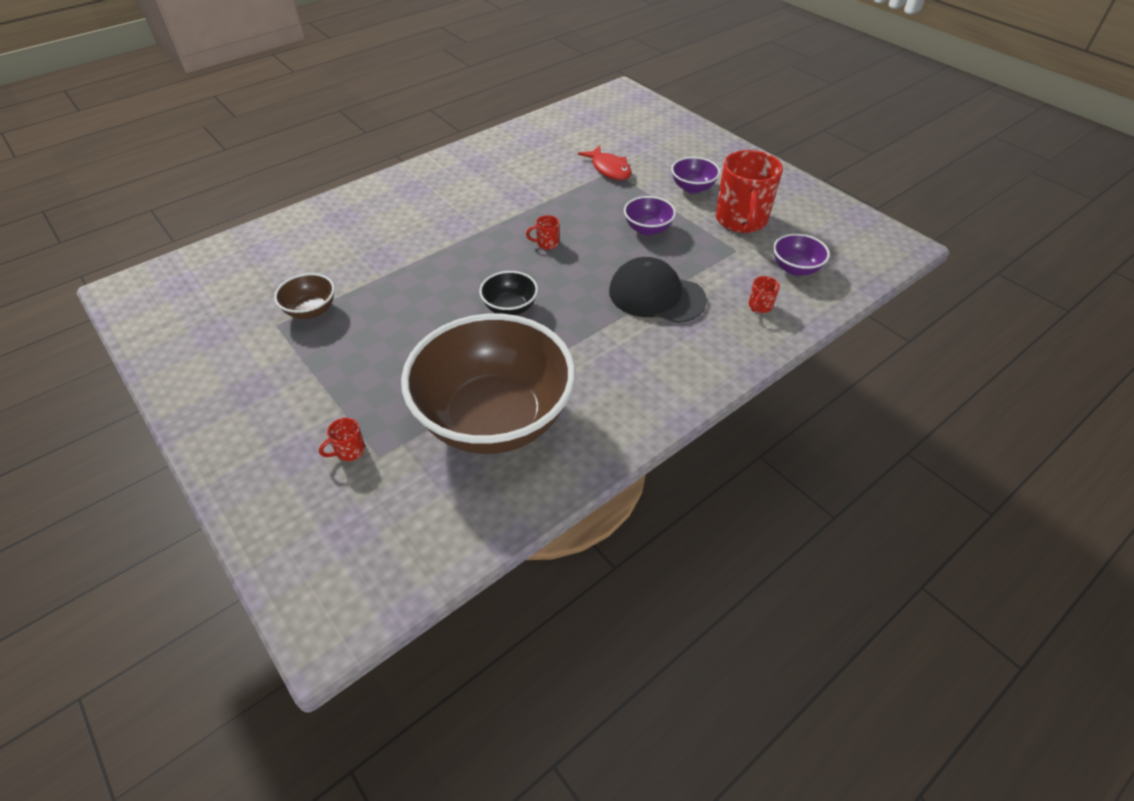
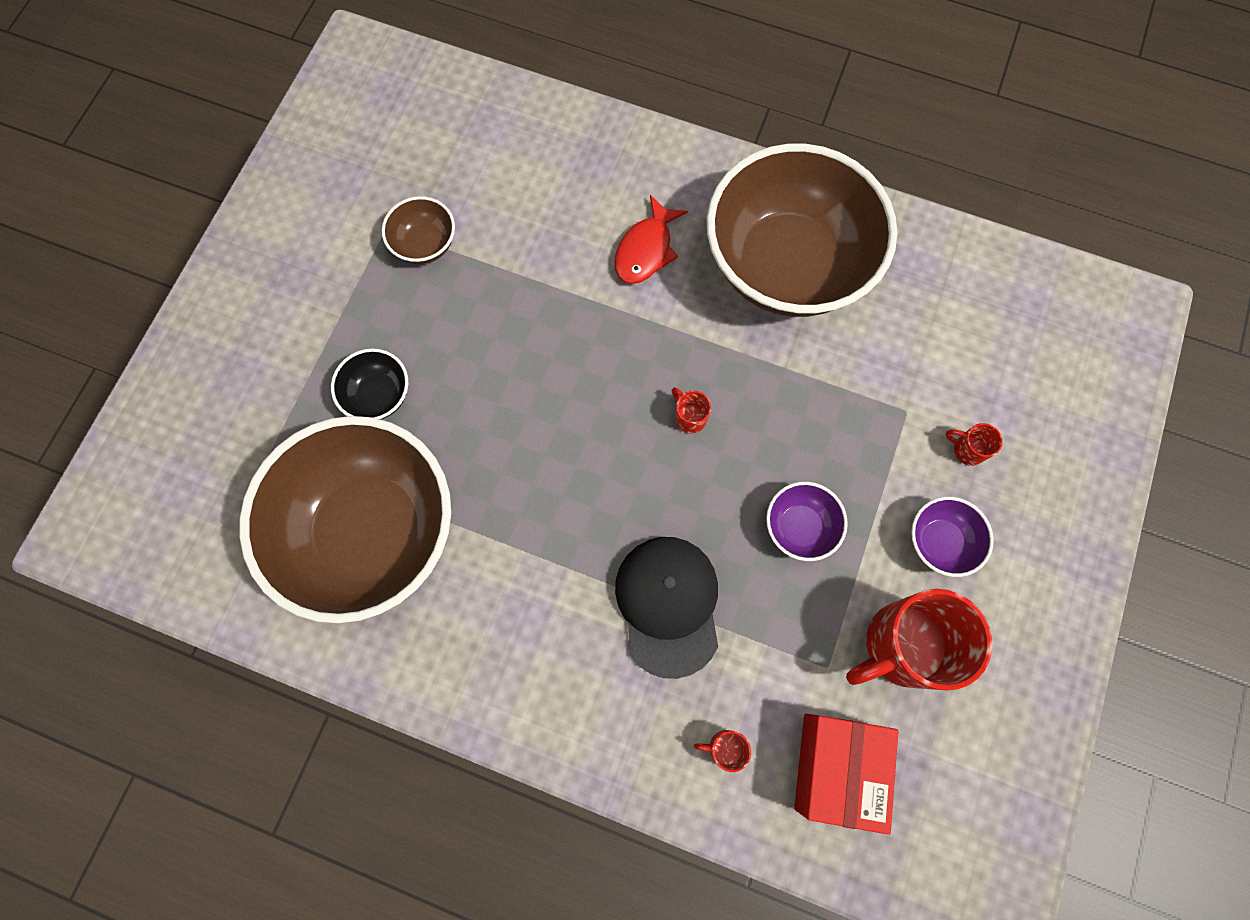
camera: 60 degrees right, 25 degrees up
(349, 451) = (263, 420): red mug -> red mug (967, 449)
(490, 176) = (786, 265): none -> brown bowl
(510, 308) = (546, 445): black bowl -> black bowl (378, 395)
(609, 169) = (907, 405): red fish -> red fish (646, 250)
(795, 268) = (836, 767): purple bowl -> red box

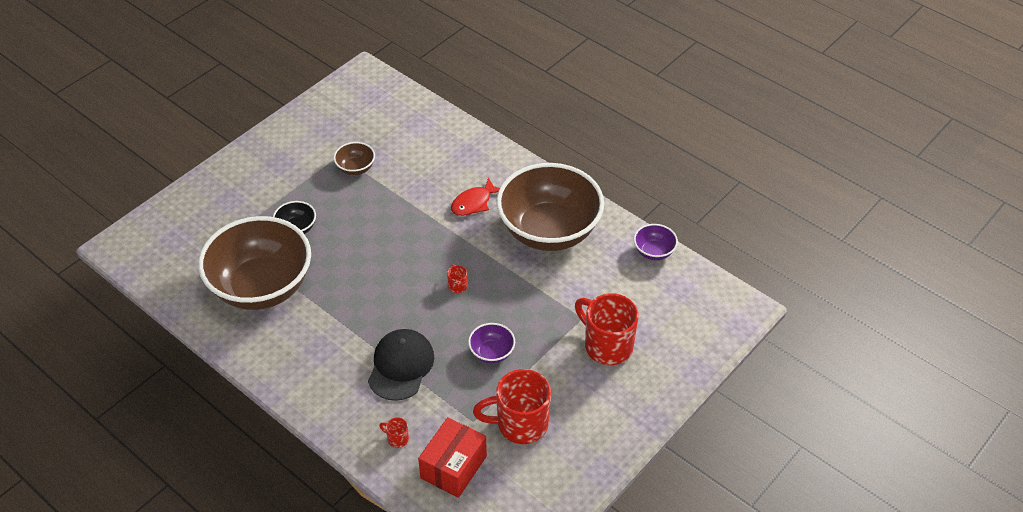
camera: 20 degrees right, 25 degrees down
(939, 542) = (567, 383): purple bowl -> purple bowl (654, 252)
(967, 449) = (607, 345): red mug -> red mug, size x2.44

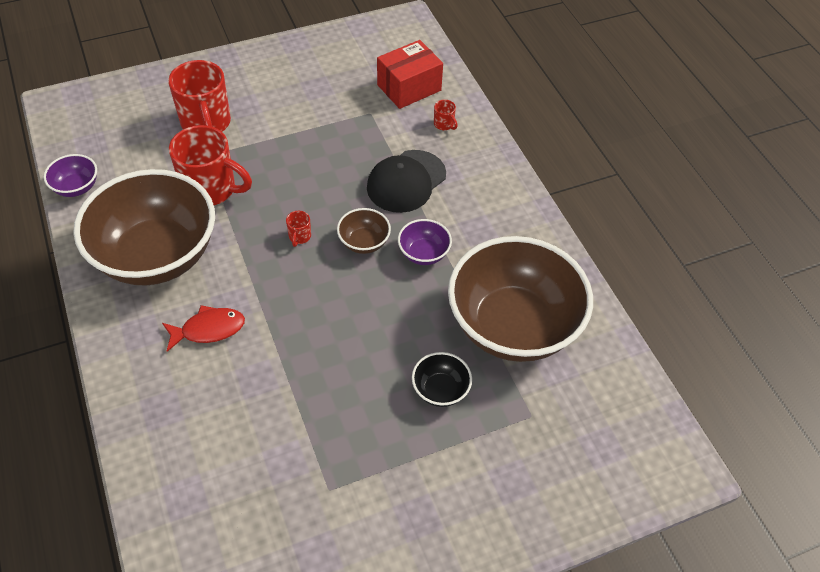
camera: 155 degrees left, 5 degrees up
(356, 168) = (318, 454): brown bowl -> brown bowl (364, 242)
(492, 353) = (313, 159): purple bowl -> purple bowl (423, 253)
(520, 424) = (332, 95): red mug -> red mug (211, 189)

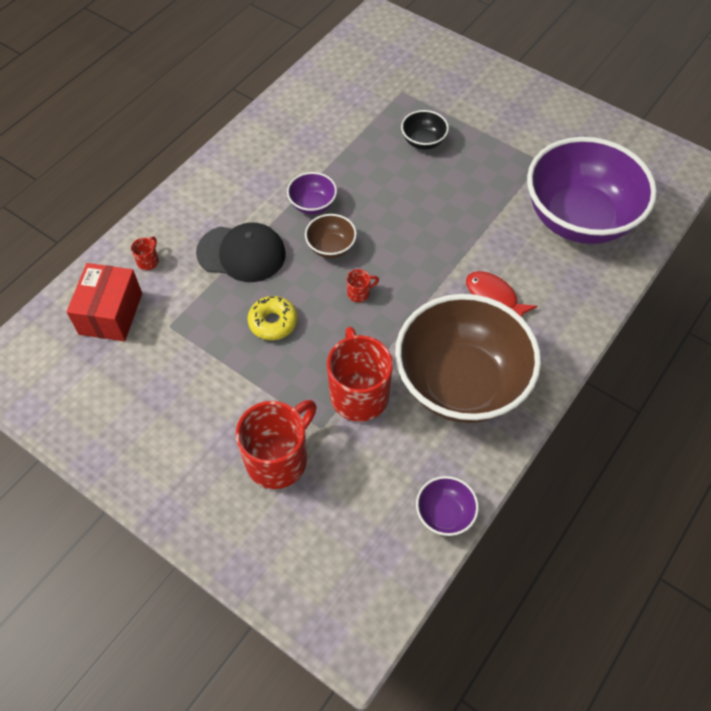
camera: 120 degrees left, 5 degrees up
(227, 469) = (579, 218): none -> purple bowl
(320, 170) = (273, 322): none -> yellow donut
(409, 88) = (111, 313): red box -> red box turned 75 degrees clockwise
(513, 326) = (339, 127): brown bowl -> none

